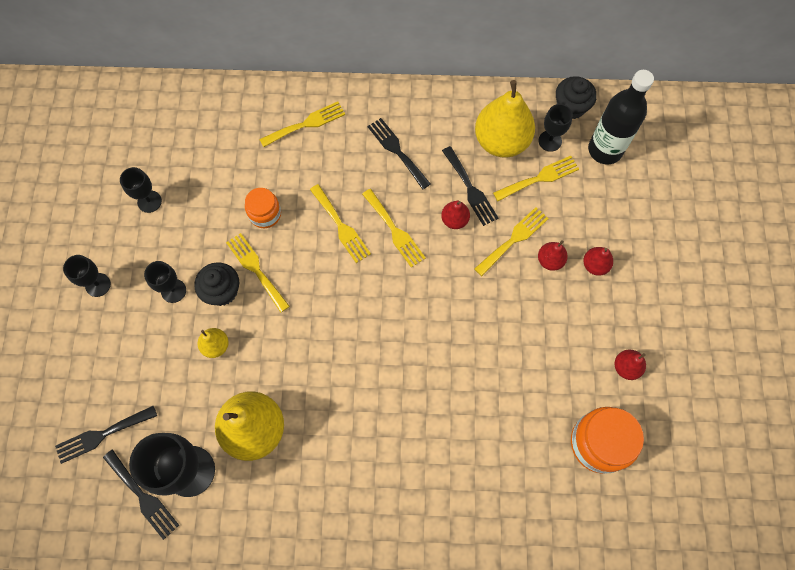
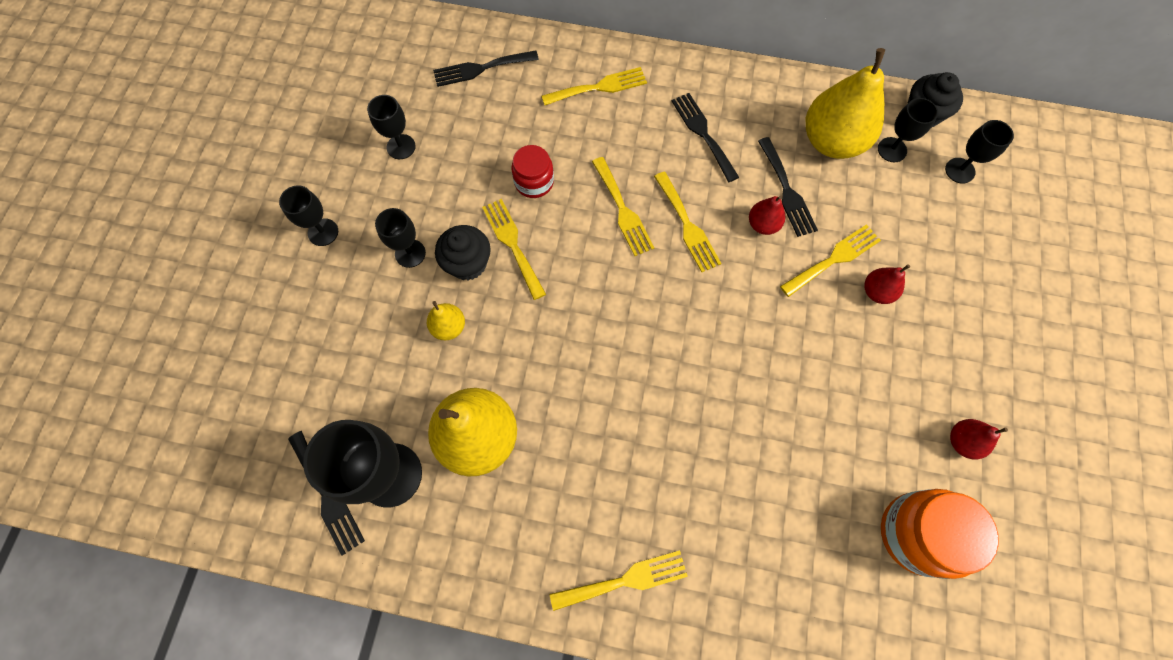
camera: 10 degrees right, 0 degrees up
(102, 435) = (292, 411): black fork -> black fork (481, 69)
(265, 214) = (534, 182): orange jar -> red jar
(539, 178) = (874, 191): yellow fork -> yellow fork (625, 580)
(595, 265) = (933, 307): red pear -> none
(605, 150) = (959, 170): black bottle -> black goblet

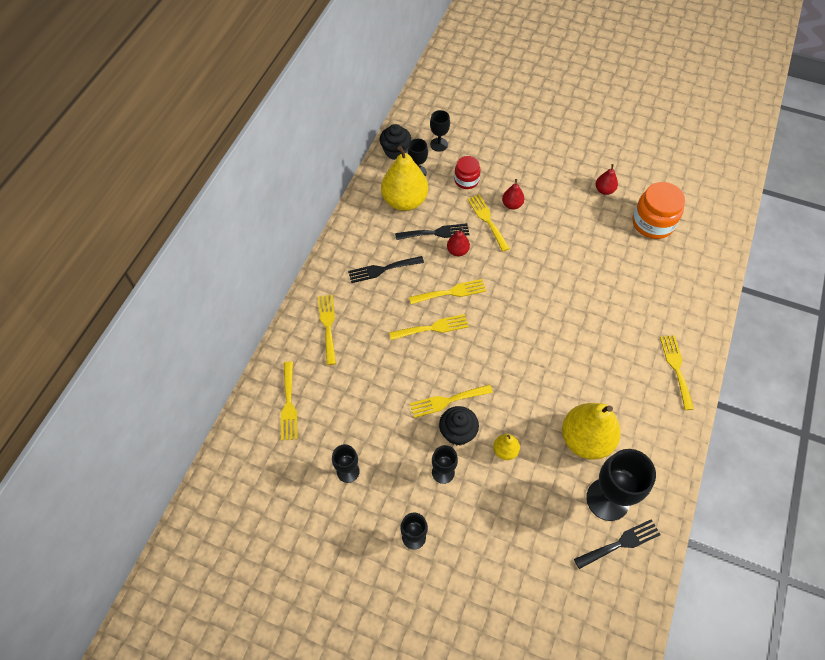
camera: 80 degrees left, 10 degrees down
(481, 69) = (289, 404): black fork -> yellow fork
(534, 182) = (399, 380): red jar -> red jar (466, 180)

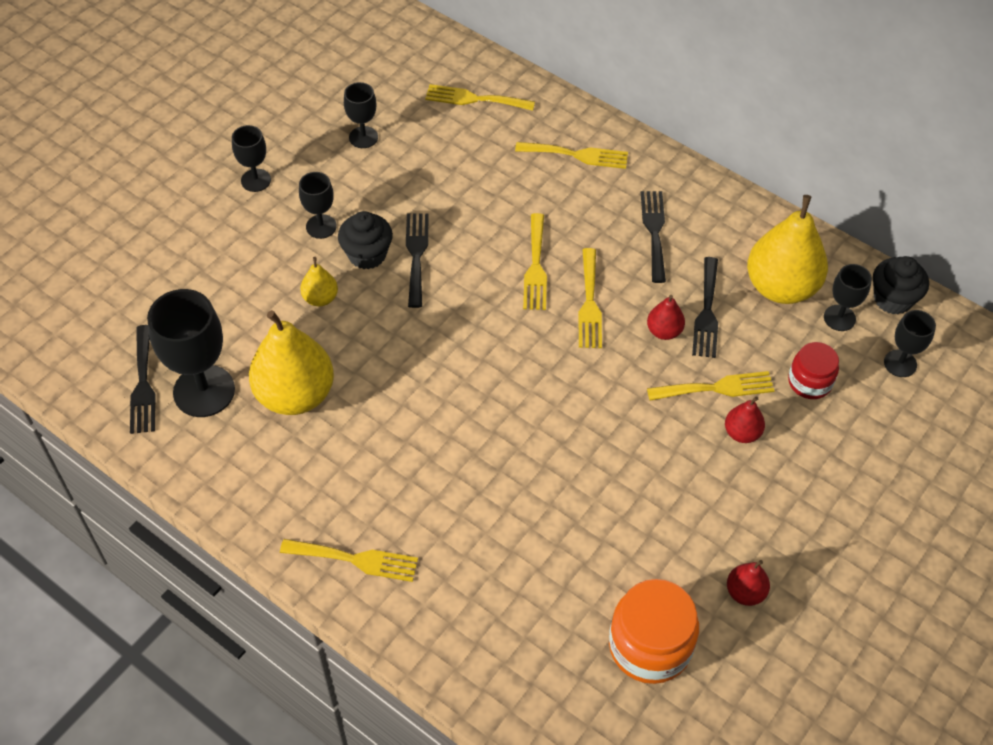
camera: 105 degrees right, 5 degrees down
(447, 401) = (416, 255): yellow fork -> black fork

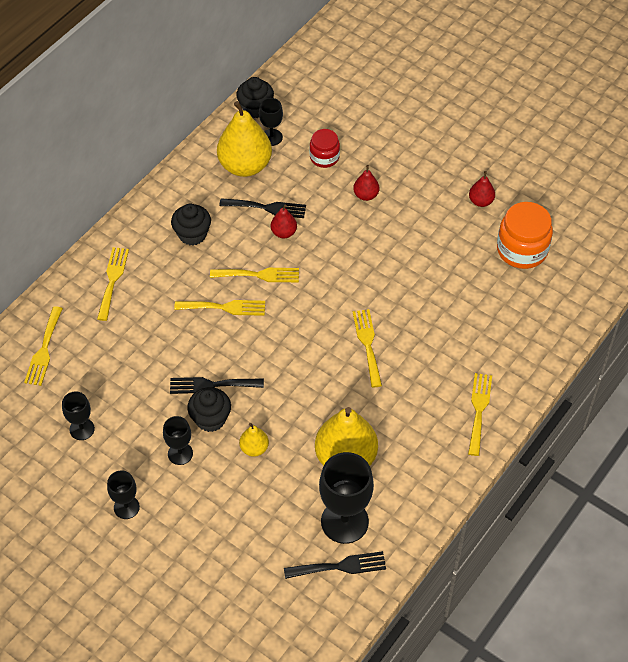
camera: 90 degrees left, 0 degrees up
(654, 231) = (192, 234): black fork -> black cupcake
(716, 388) = (330, 206): yellow fork -> yellow fork (367, 344)
(900, 363) = (308, 110): black goblet -> none

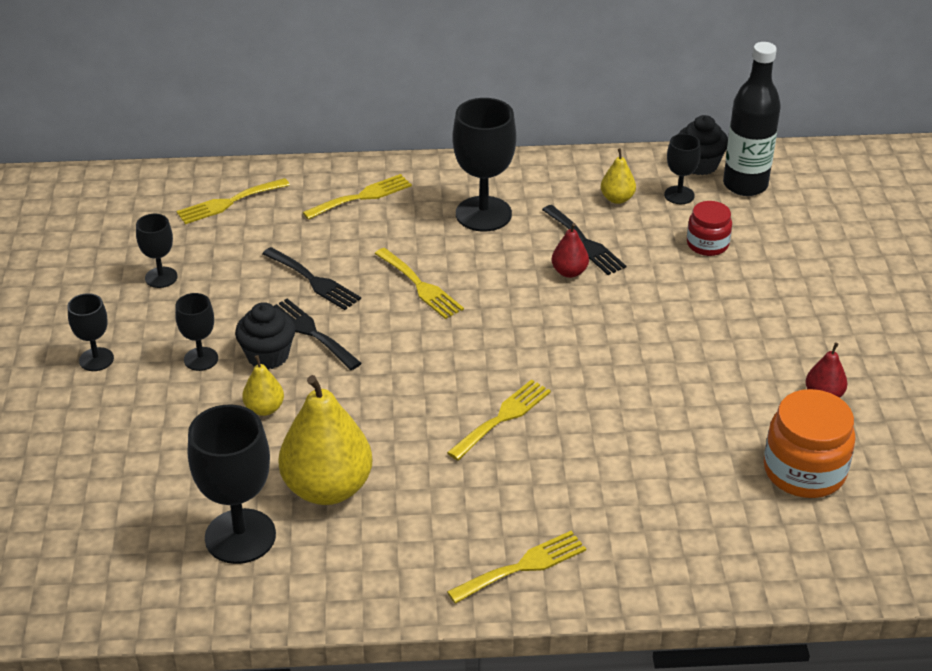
camera: 50 degrees right, 15 degrees down
(192, 234) = (483, 214): black cupcake -> black goblet
(245, 166) = (617, 199): yellow pear -> yellow pear, size x0.47
(259, 275) = (492, 286): yellow fork -> none
(294, 103) = (745, 185): none -> black bottle
(340, 566) = (175, 567): black fork -> black fork (314, 281)
(366, 195) = (701, 302): red pear -> none

